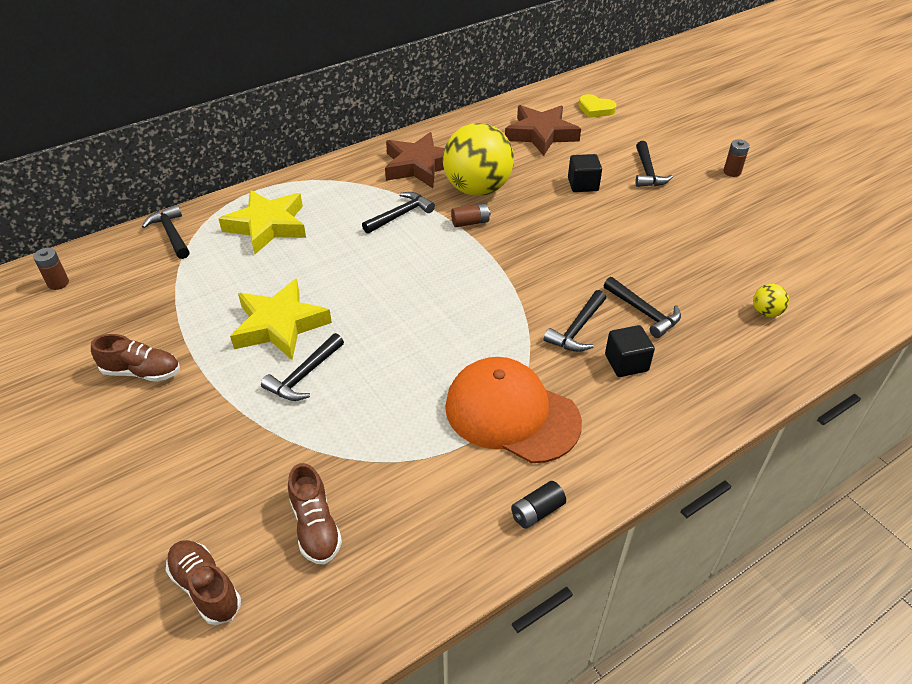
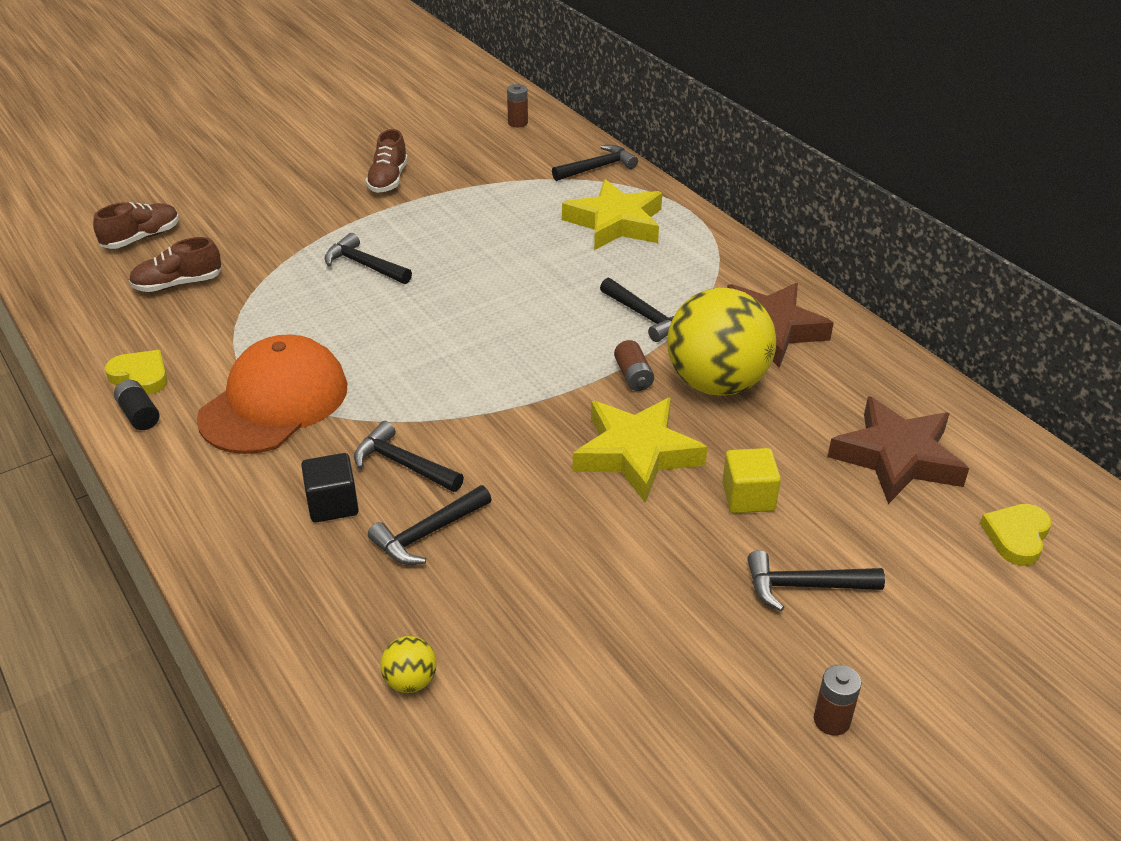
camera: 90 degrees right, 5 degrees down
(279, 325) = (442, 245): yellow star -> yellow star (636, 453)
(478, 524) = (140, 376): none -> yellow heart
(583, 184) = (748, 497): black cube -> yellow cube

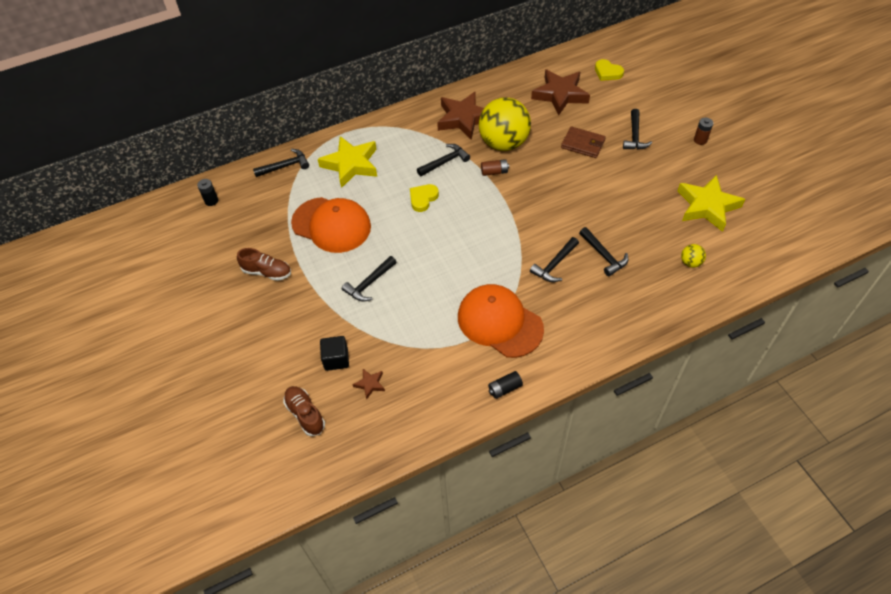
camera: 80 degrees left, 15 degrees up
(140, 376) = (467, 393): yellow heart -> yellow heart (423, 198)
(178, 284) = (370, 384): brown shoe -> brown star
(333, 504) = (583, 293): black cube -> black cube (336, 359)
(481, 220) = (331, 225): none -> orange cap
(518, 123) = (211, 201): brown battery -> black battery
(597, 168) = (285, 166): black hammer -> black hammer turned 90 degrees clockwise
(636, 453) = (552, 177): yellow star -> yellow star (707, 206)
(748, 497) = (583, 144): yellow cube -> brown wallet

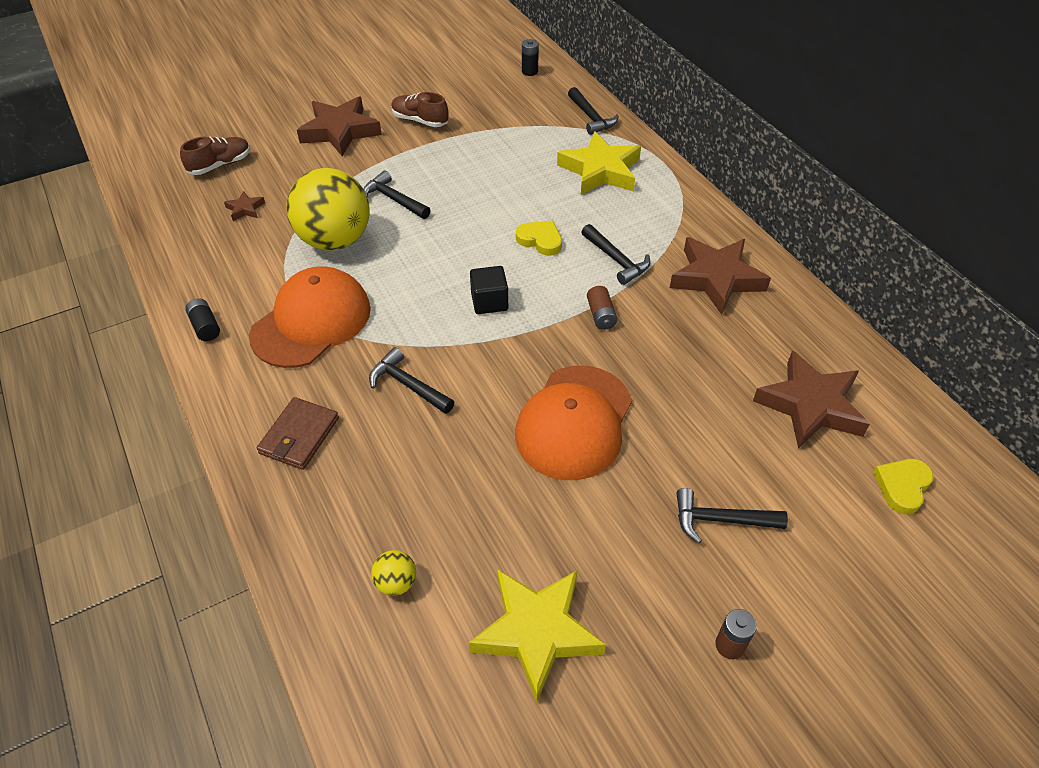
camera: 85 degrees right, 5 degrees down
(267, 272) = (420, 120): brown shoe -> brown shoe turned 105 degrees clockwise
(271, 327) = (340, 131): none -> brown star
(331, 225) = (491, 162): orange cap -> orange cap (574, 422)
(336, 359) = (286, 181): black cube -> black cube (489, 302)
(503, 143) = (668, 326): yellow ball -> yellow ball (335, 240)
(583, 144) = (683, 434): brown wallet -> brown wallet (299, 436)
(603, 255) = (422, 450): black hammer -> none

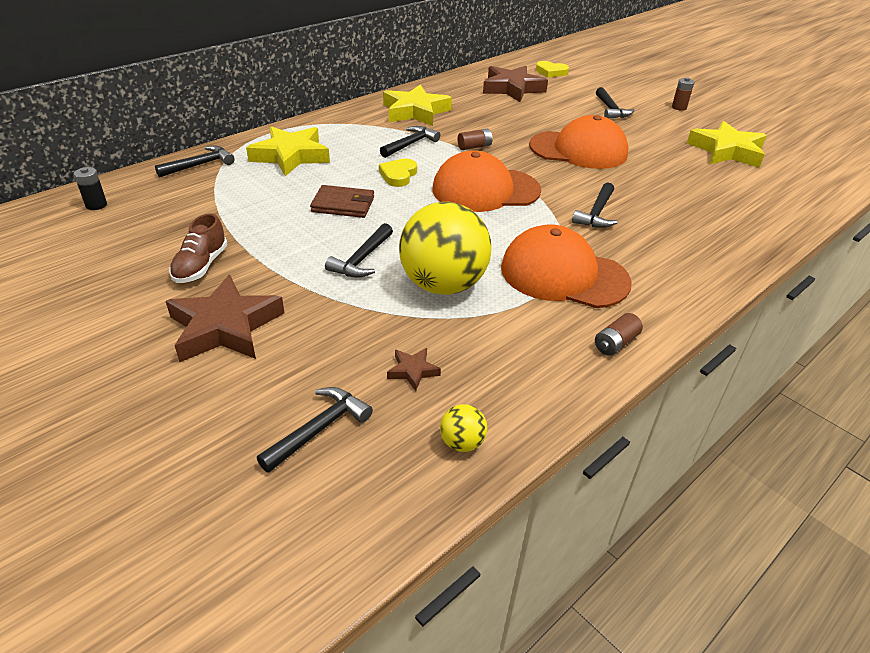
camera: 105 degrees left, 10 degrees down
(205, 326) = (615, 343): black battery -> brown battery
(220, 165) = (319, 429): brown shoe -> black hammer
(299, 436) = (684, 253): brown wallet -> brown wallet (343, 205)
(396, 582) = (748, 194): yellow ball -> yellow ball (462, 443)
(489, 302) = (485, 190): black cube -> orange cap
(716, 278) = (415, 111): brown star -> yellow star

